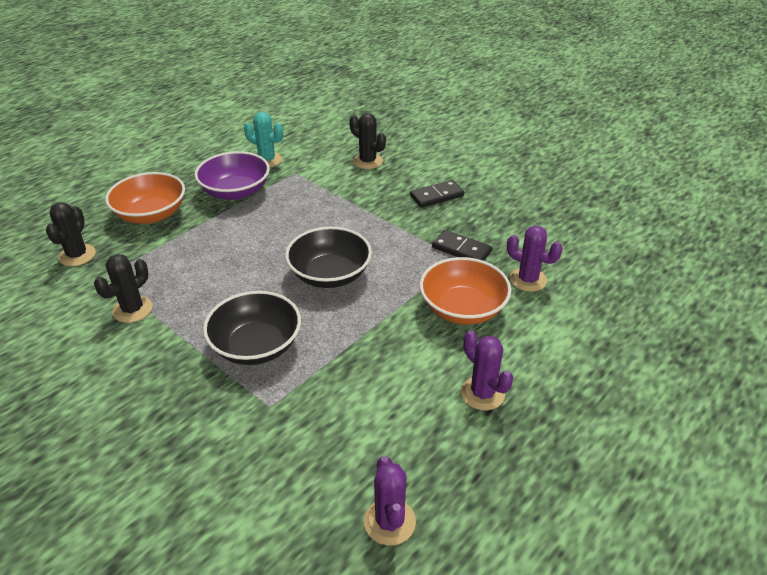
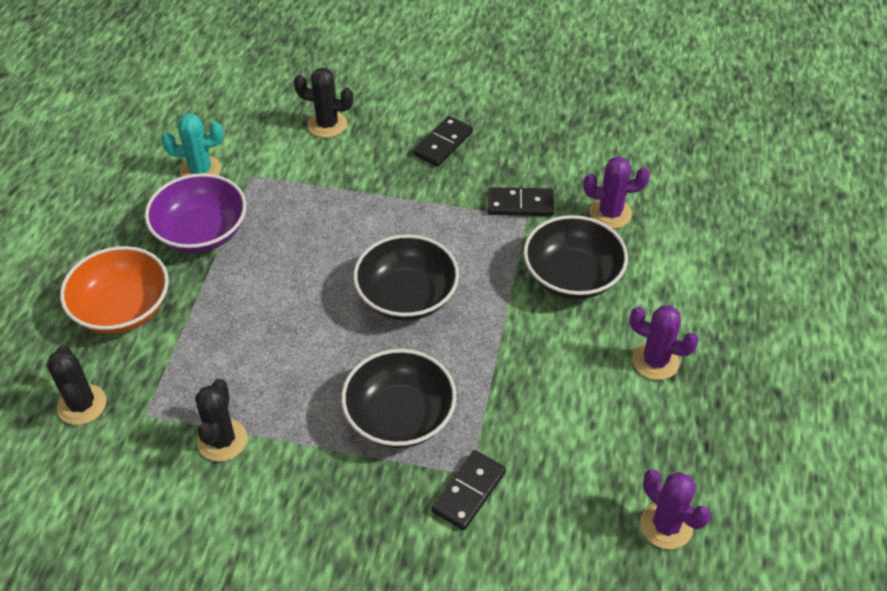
camera: 30 degrees left, 10 degrees up
(258, 418) = (469, 492): none -> black domino
(462, 308) = (572, 276): orange bowl -> black bowl

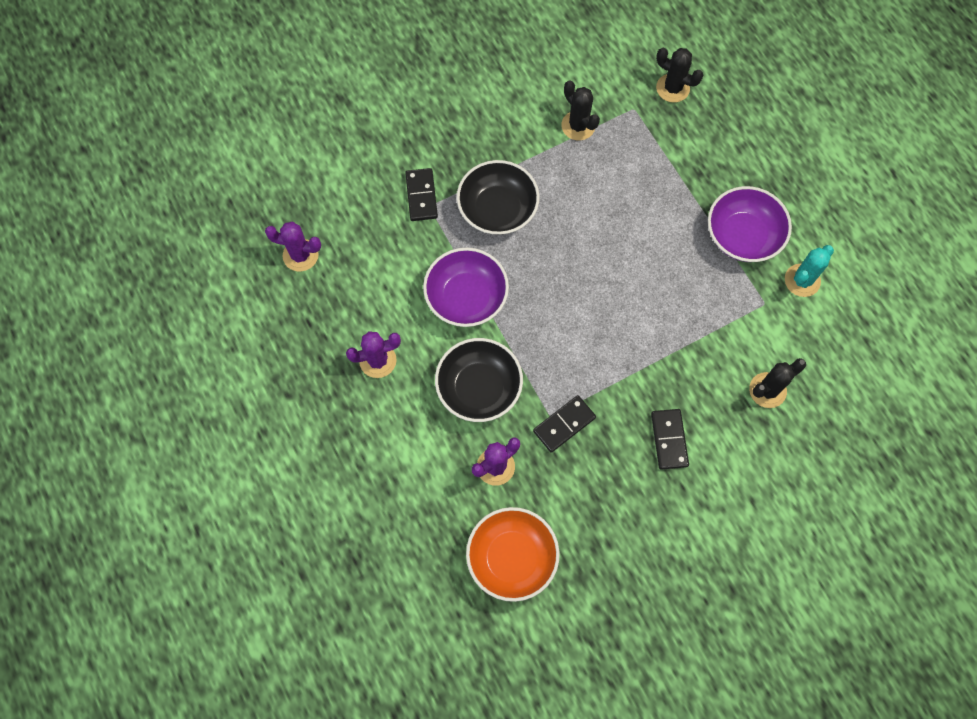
camera: 140 degrees right, 20 degrees up
(122, 308) = (723, 152): orange bowl -> orange bowl (512, 557)
(407, 296) = (569, 289): black bowl -> none
(514, 356) = (466, 297): none -> purple bowl

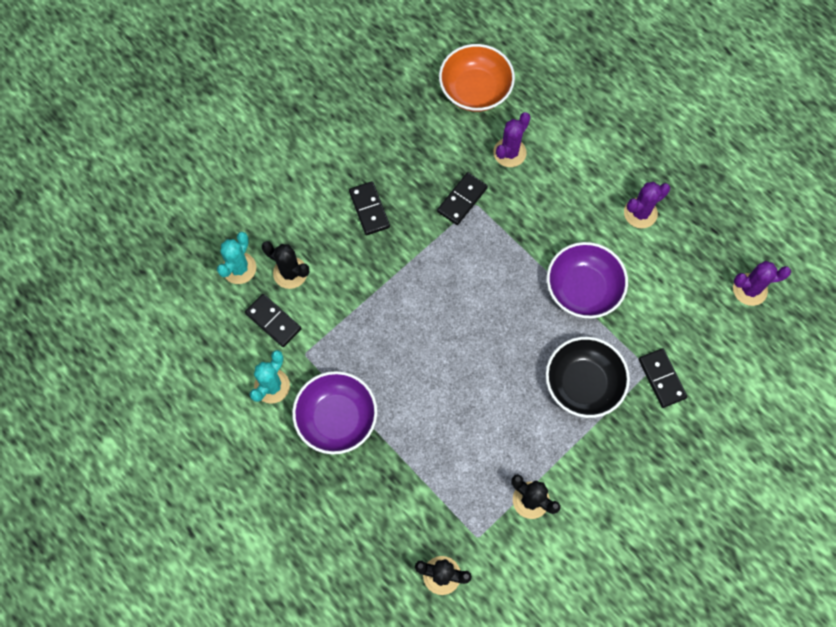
camera: 165 degrees right, 0 degrees up
(479, 388) = (544, 212): black bowl -> none
(767, 390) = (290, 273): black cactus -> black cactus turned 75 degrees clockwise
(792, 343) = (273, 321): none -> black domino
(822, 409) = (239, 268): none -> turquoise cactus

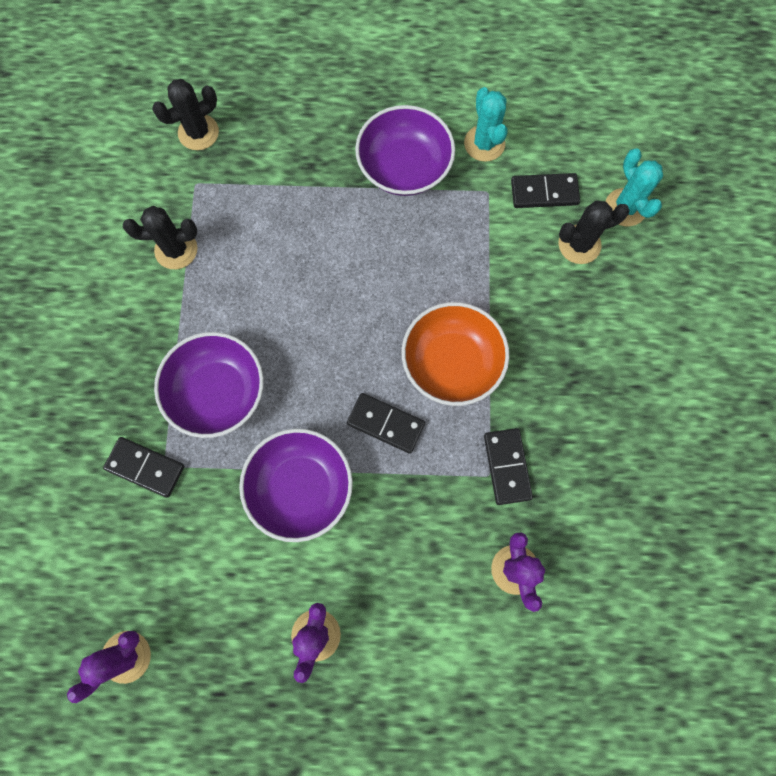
camera: 135 degrees right, 5 degrees up
(369, 209) = (580, 369): black domino -> black domino (386, 423)
(475, 90) = (625, 610): orange bowl -> orange bowl (452, 362)
(583, 383) = (218, 392): black bowl -> purple bowl

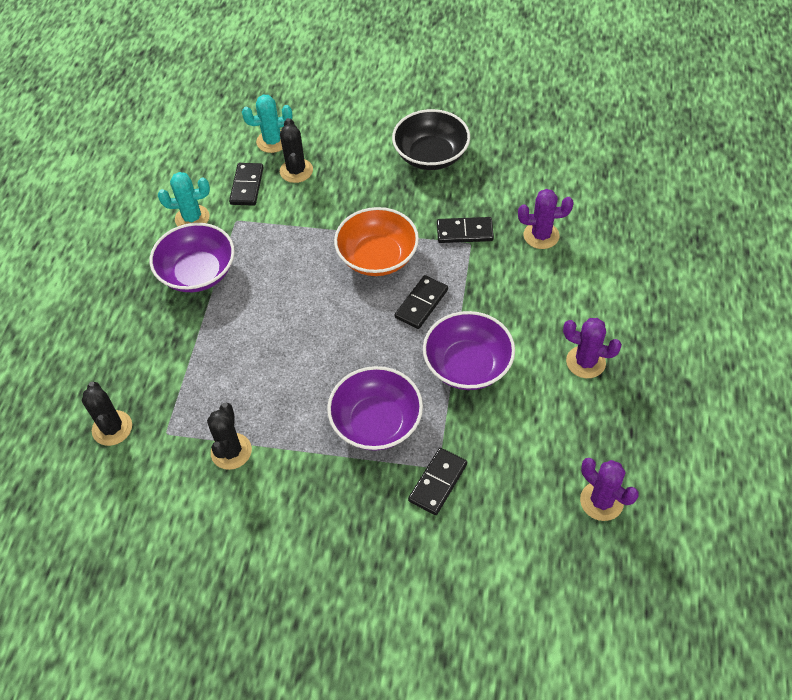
camera: 80 degrees left, 20 degrees down
(636, 409) = (431, 155): none -> black bowl

